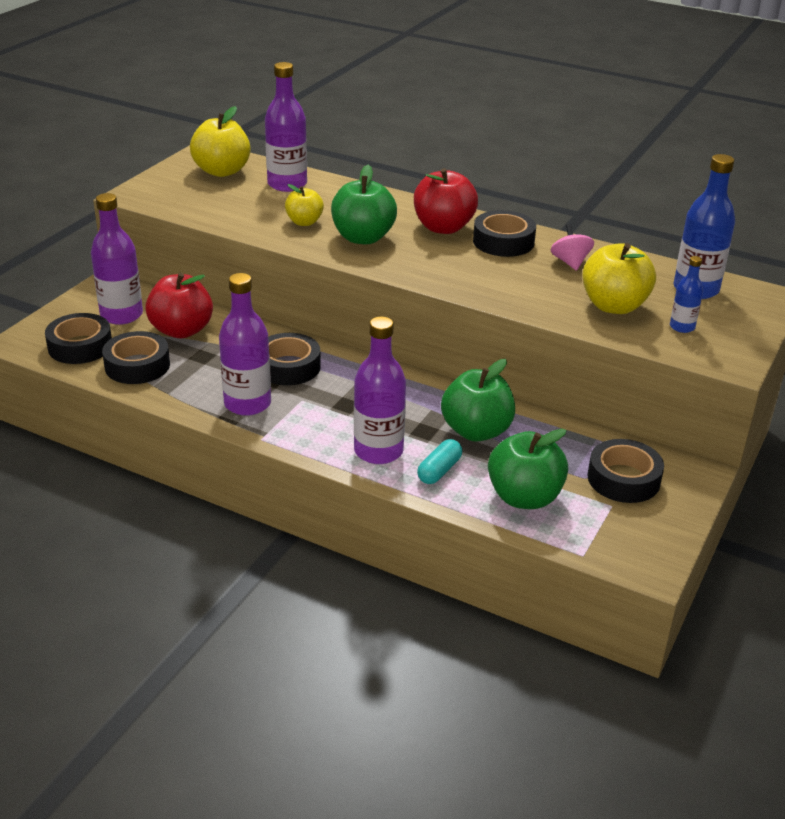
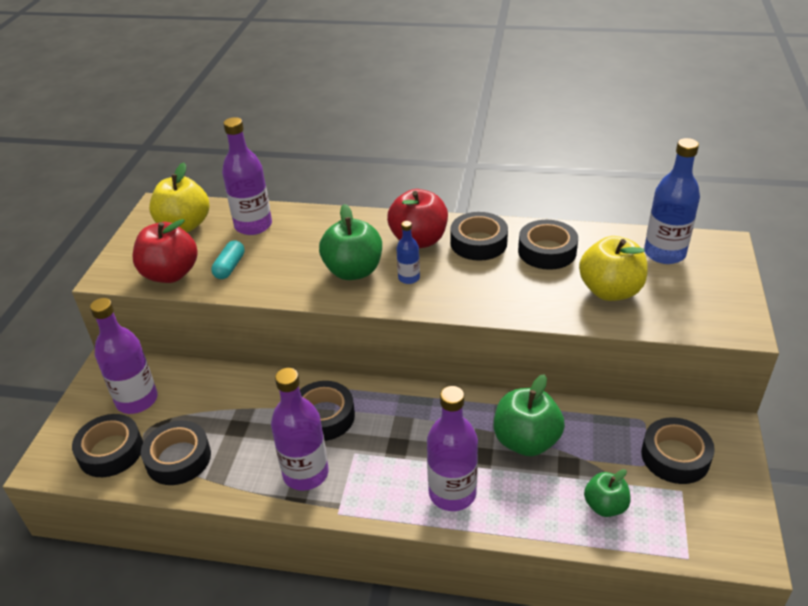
camera: 15 degrees left, 5 degrees up
(181, 330) = (203, 402): red apple -> red apple (170, 274)
(304, 222) = (290, 266): yellow apple -> none
(439, 470) = (517, 499): turquoise capsule -> turquoise capsule (230, 267)
(524, 497) = (605, 506): green apple -> green apple, size x0.60
(570, 262) = (547, 251): pink spinning top -> black tape
(682, 327) = (678, 299): blue bottle -> blue bottle (409, 278)

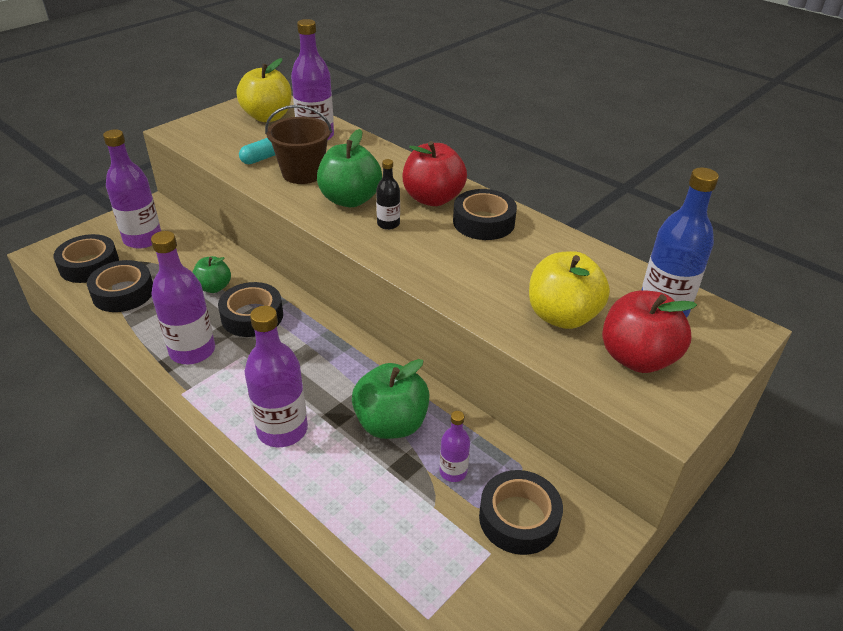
camera: 30 degrees right, 0 degrees up
(170, 274) = (217, 146): red apple -> red apple (637, 358)
(284, 265) = (303, 173): none -> brown bucket
(409, 278) = (388, 224): blue bottle -> black bottle
(547, 251) = (540, 255): black tape -> none
(603, 450) = (453, 472): none -> purple bottle
(605, 506) = (400, 520): green apple -> green apple (214, 287)

